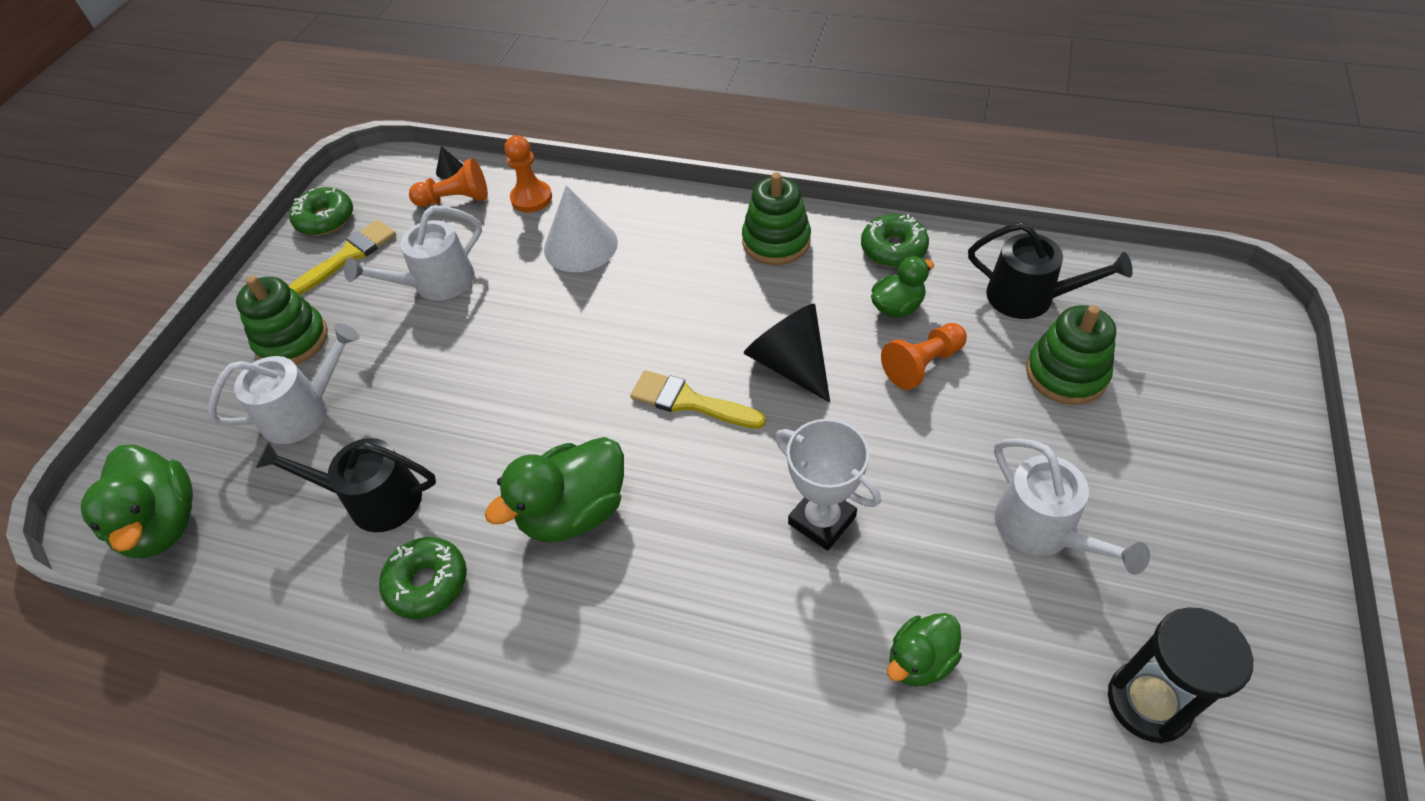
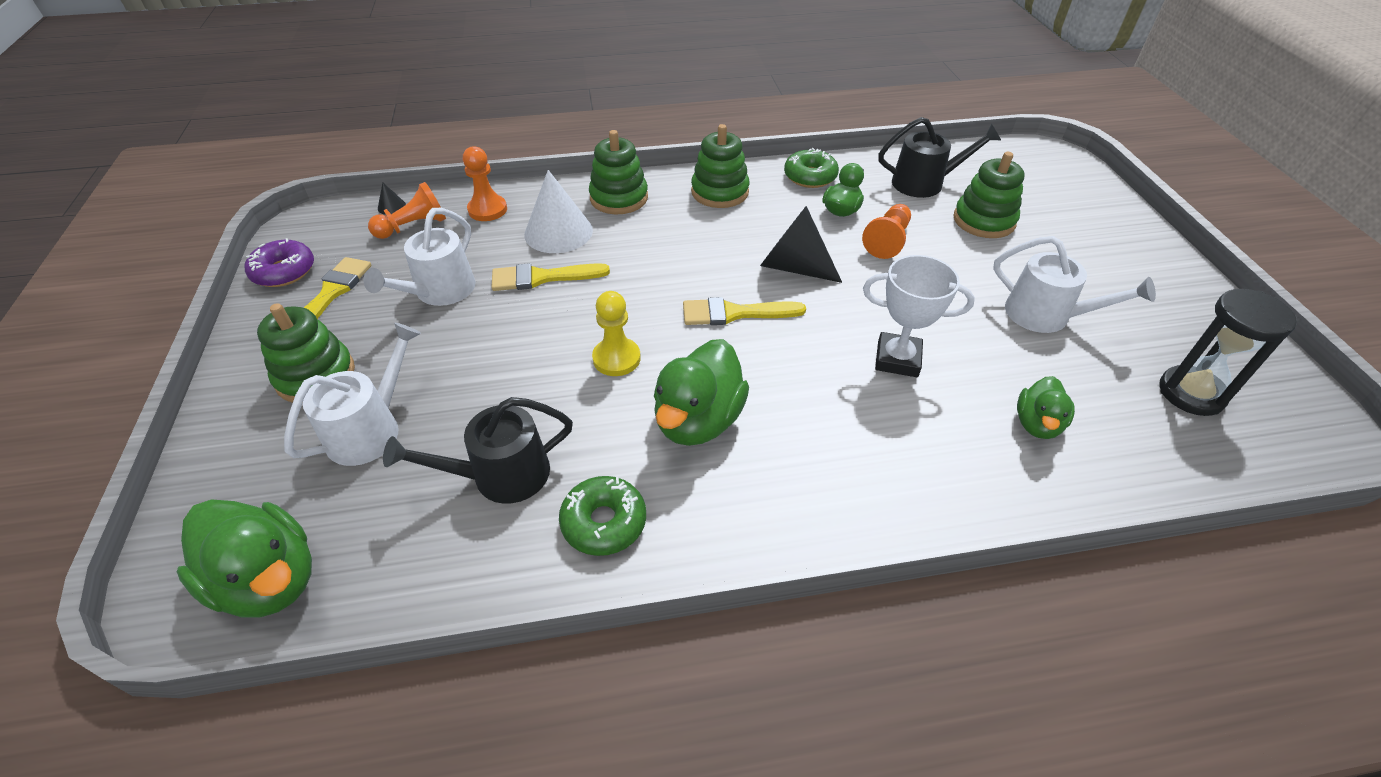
camera: 30 degrees left, 5 degrees down
(325, 219) = (284, 271): green donut -> purple donut
(533, 296) = (542, 277): none -> yellow brush
(543, 414) = (616, 358): none -> yellow pawn
(665, 219) = (619, 198): none -> green stacking toy

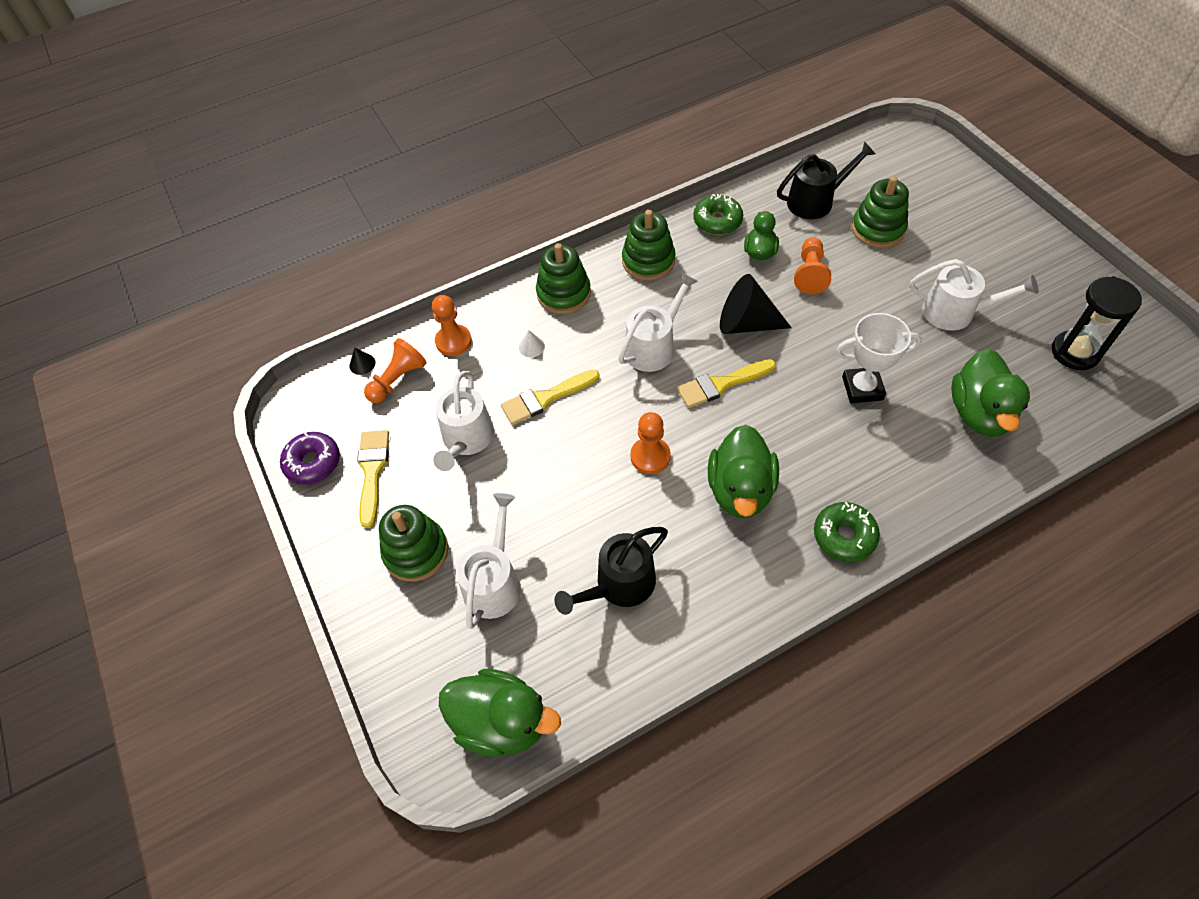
camera: 15 degrees left, 10 degrees up
(558, 232) = (531, 347): white cone -> white cone, size x0.42
(604, 522) = (715, 594): green donut -> green donut (844, 536)
(616, 358) = (650, 456): yellow pawn -> orange pawn
(682, 262) = (654, 347): none -> white watering can
(1037, 424) = (979, 413): green duck -> green duck, size x1.70

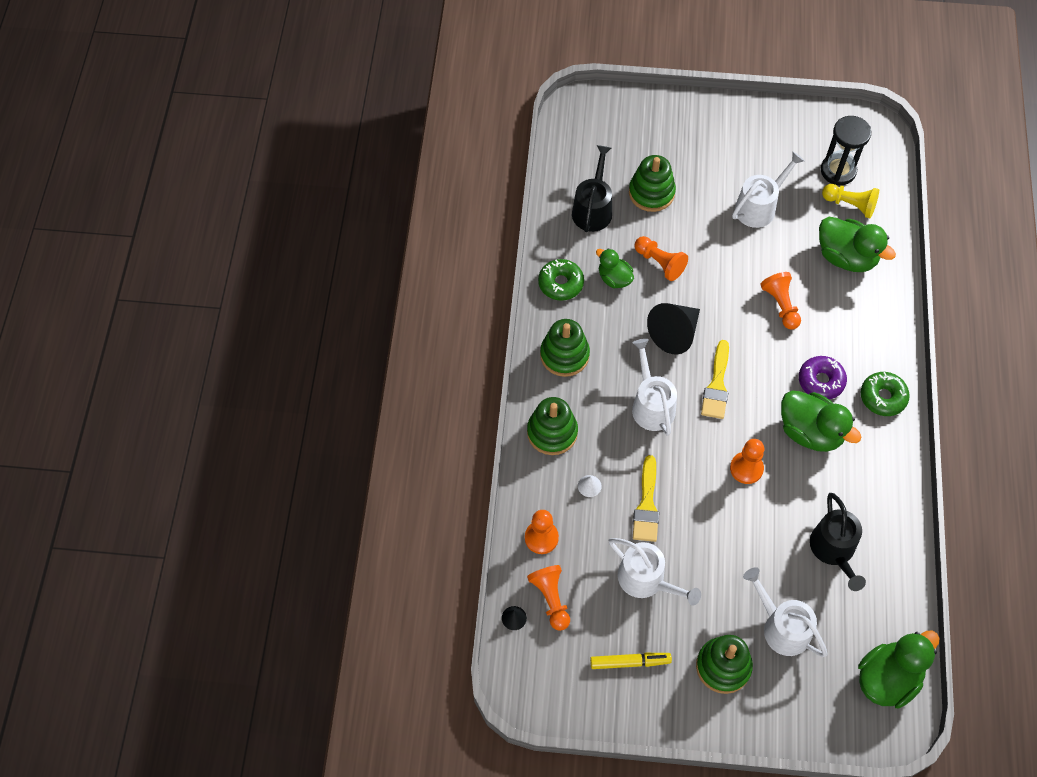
camera: 60 degrees left, 5 degrees up
(313, 463) = (590, 702): purple donut -> purple donut (821, 381)
(372, 471) = (630, 662): yellow brush -> yellow marker
(862, 388) = (781, 305): white trophy -> orange pawn
(1047, 384) = (850, 205): none -> yellow pawn

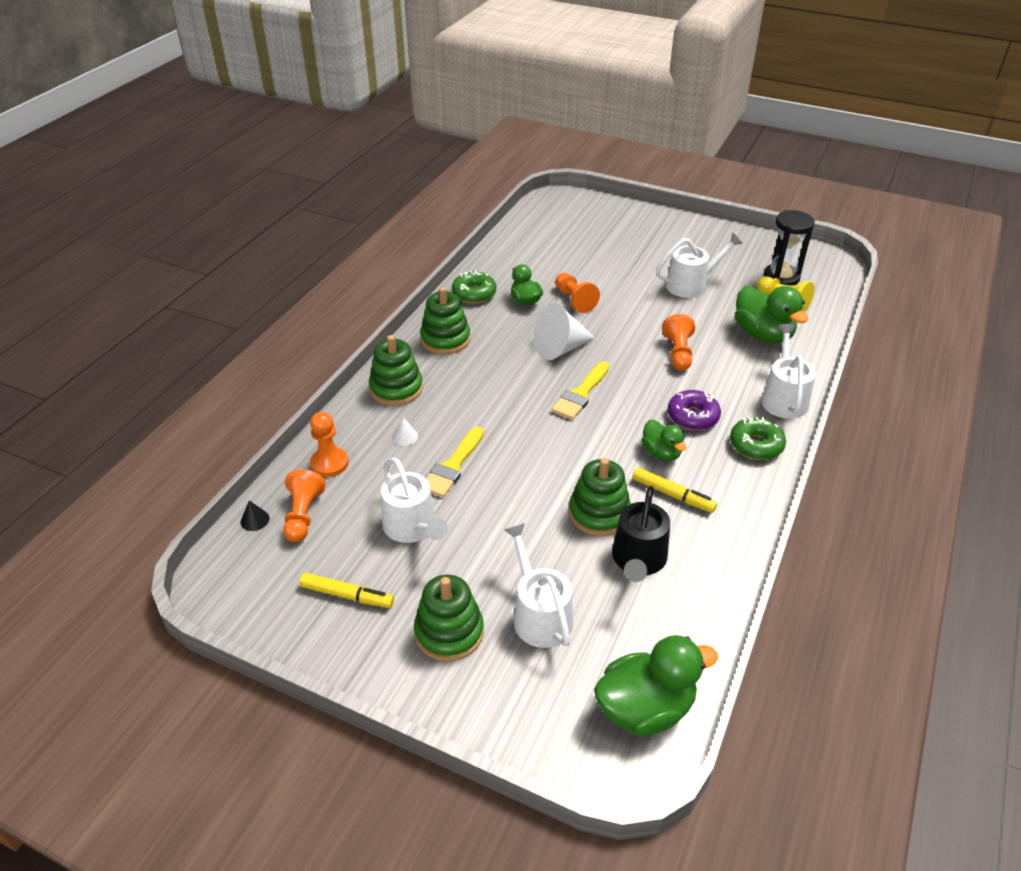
camera: 20 degrees right, 20 degrees down
(593, 209) = (534, 255): black watering can -> none
(651, 193) = (593, 256): green stacking toy -> green stacking toy (599, 513)
(651, 405) = (506, 392): white watering can -> white watering can (783, 398)
(674, 333) = (560, 348): black cone -> white cone
(746, 468) = (575, 464): orange pawn -> none
(810, 432) = (661, 453): green duck -> green duck, size x0.59
(836, 474) = (673, 495): none -> yellow marker

